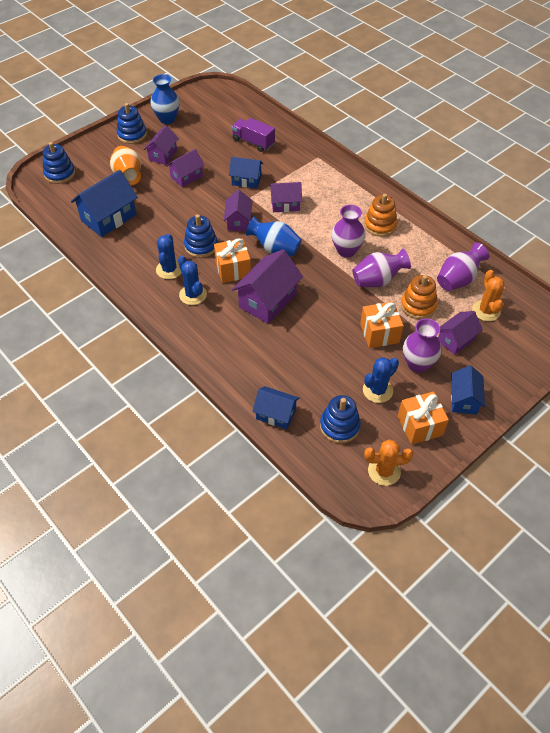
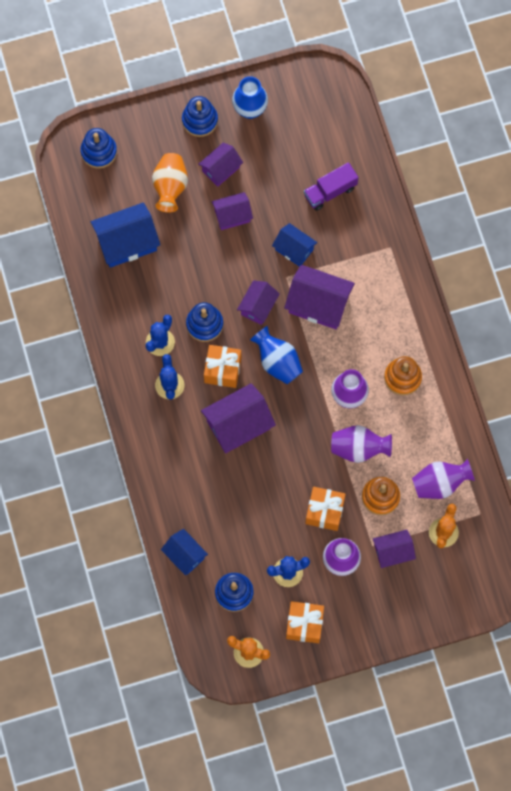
camera: 25 degrees right, 20 degrees up
(253, 142) = (330, 191): purple truck -> purple truck turned 90 degrees counterclockwise
(285, 204) = (318, 304): purple house -> purple house, size x1.63
(463, 399) = (359, 617): blue house -> none

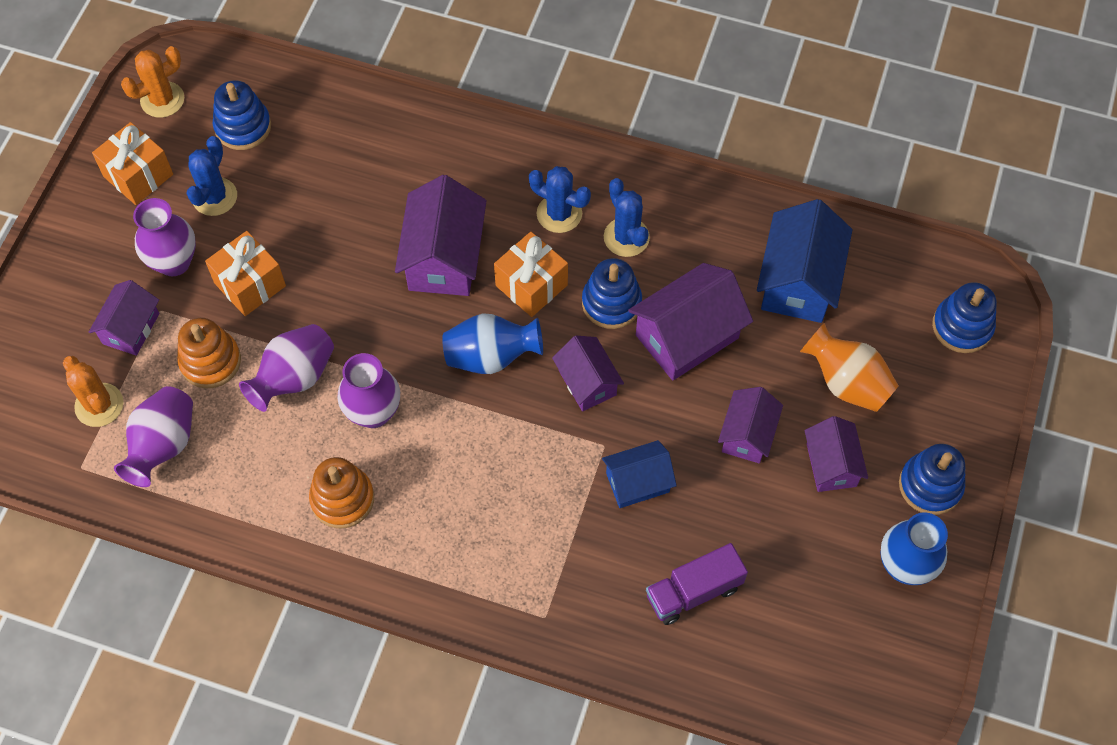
camera: 125 degrees right, 10 degrees down
(184, 555) = (333, 104): blue house -> none
(318, 304) = (532, 461): purple house -> purple house (687, 336)
(330, 191) = (693, 591): purple truck -> purple truck turned 120 degrees counterclockwise

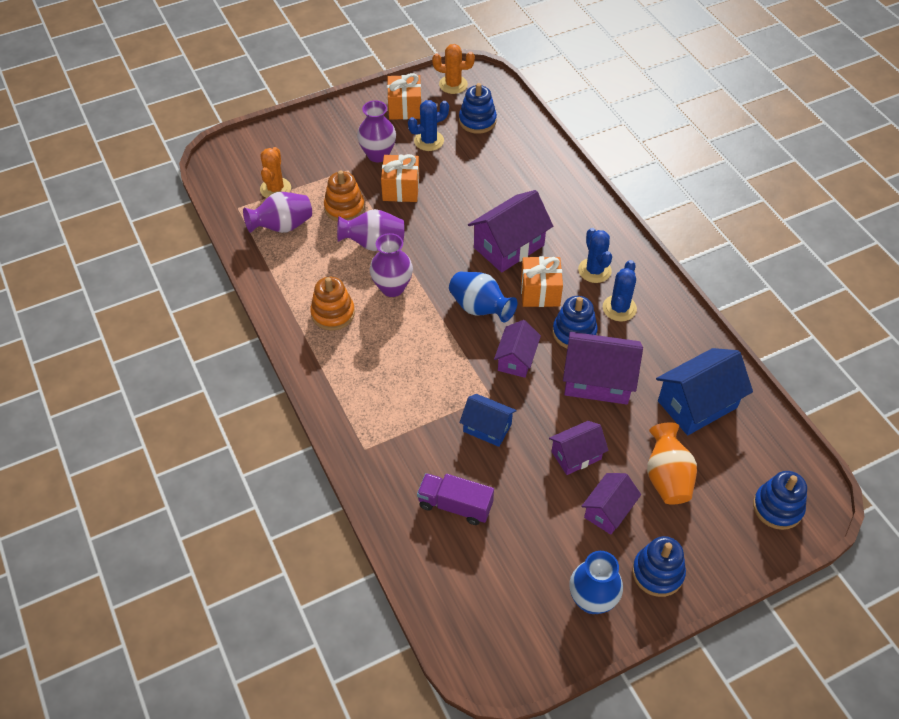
camera: 45 degrees right, 10 degrees down
(131, 328) = (326, 168): purple house -> none

